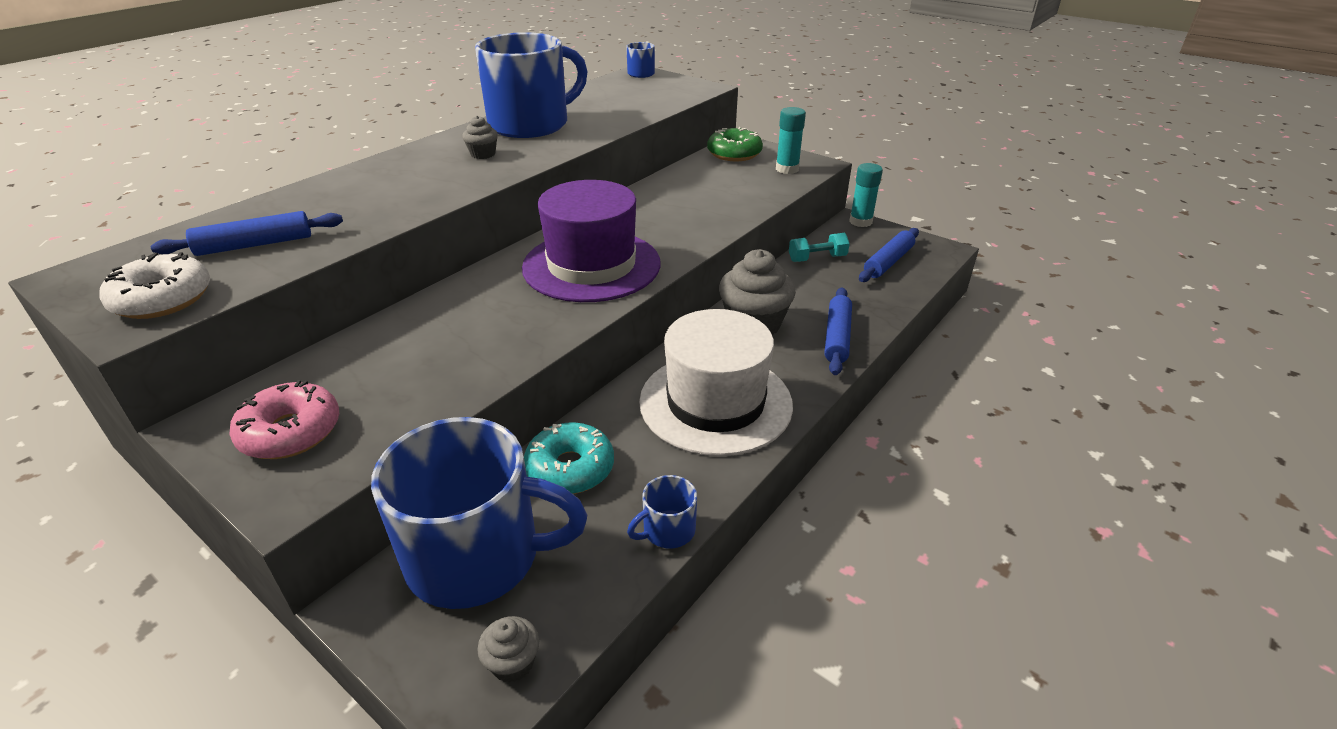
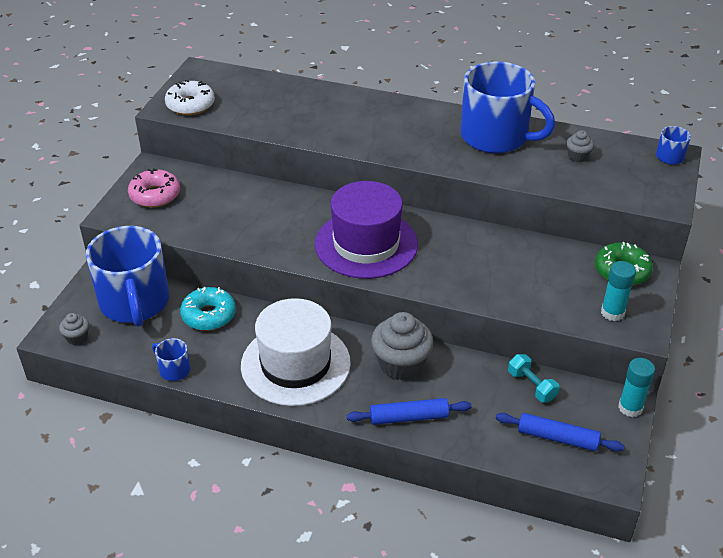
camera: 70 degrees right, 5 degrees up
(255, 245) = (254, 105): blue rolling pin -> none
(483, 154) = (424, 135): grey cupcake -> grey cupcake (577, 156)

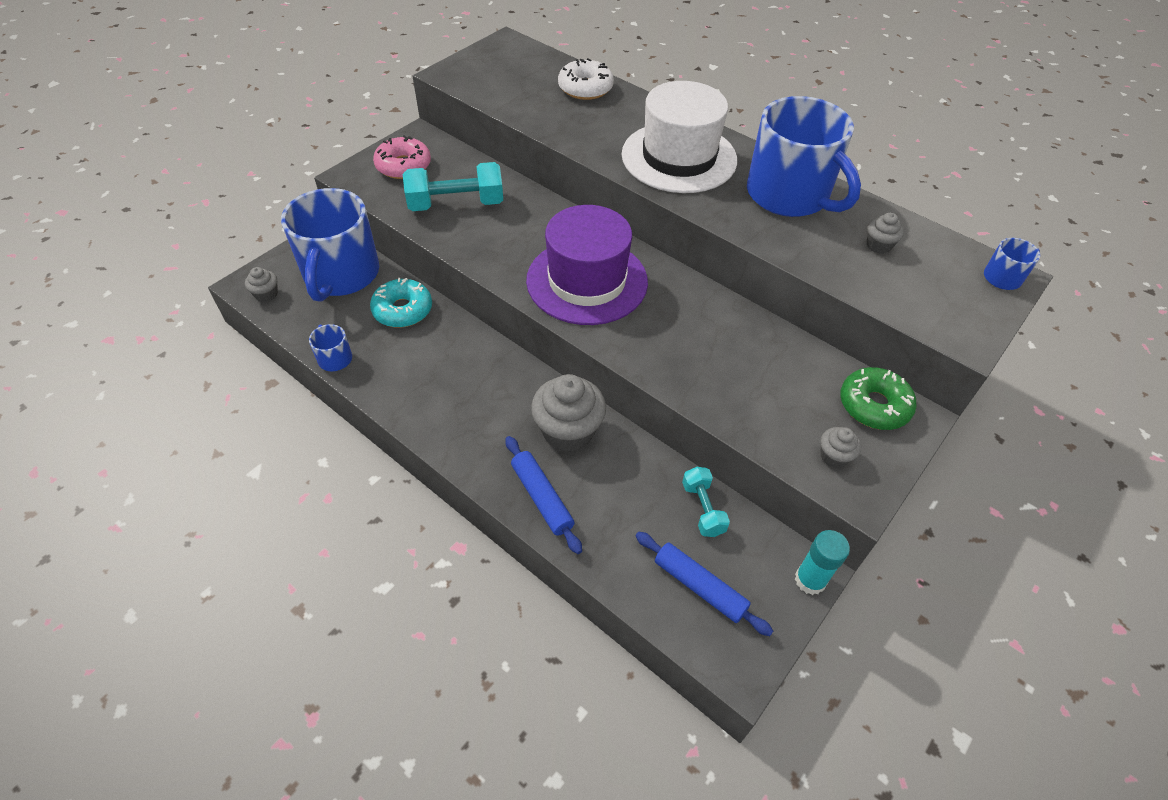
camera: 20 degrees right, 10 degrees up
(190, 105) = (474, 76): white donut -> white donut (585, 88)
(221, 214) = (456, 204): none -> turquoise dumbbell
(295, 364) = (457, 393): white hat -> white hat (679, 157)
(408, 417) = (542, 498): blue rolling pin -> blue rolling pin turned 45 degrees clockwise
(612, 313) = (834, 456): turquoise glue stick -> grey cupcake

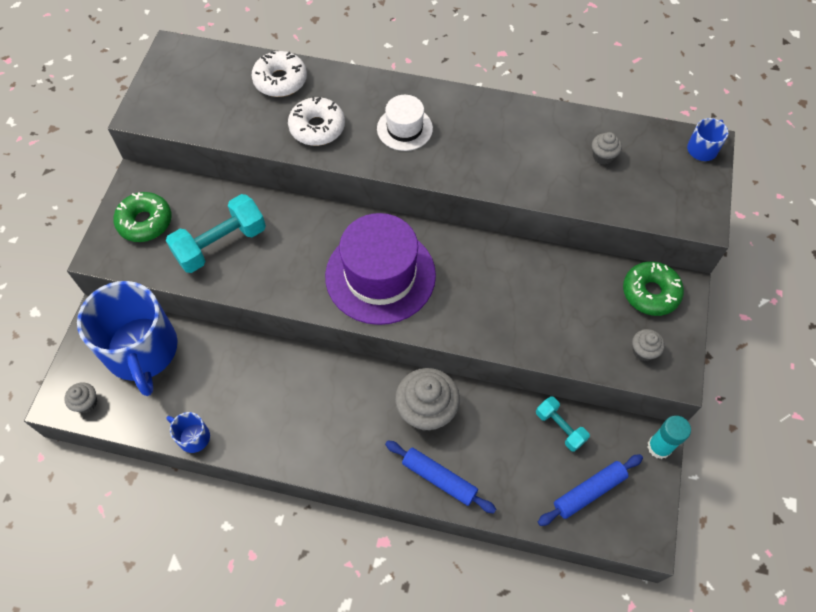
camera: 25 degrees left, 10 degrees up
(403, 166) = (145, 222): pink donut -> green donut
(403, 310) = (222, 361): turquoise donut -> none
(595, 130) = (317, 128): none -> white donut
(679, 157) = (404, 128): white hat -> white hat, size x0.52
(699, 587) = (589, 492): blue rolling pin -> blue rolling pin turned 45 degrees counterclockwise
(789, 195) = (513, 133): blue mug -> none

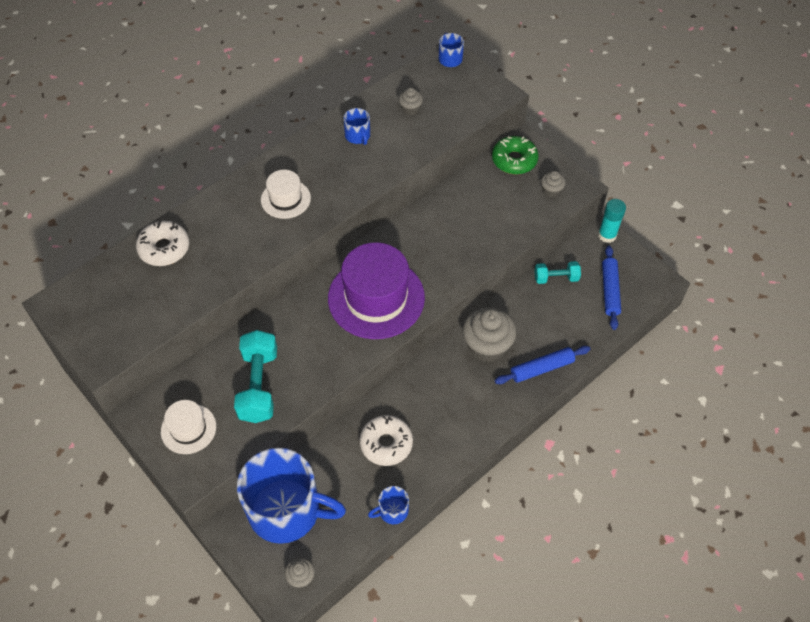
camera: 55 degrees left, 5 degrees down
(145, 222) = (188, 429): green donut -> white hat
(317, 128) = (233, 250): white donut -> white donut (386, 444)
(528, 136) = (358, 136): none -> blue mug

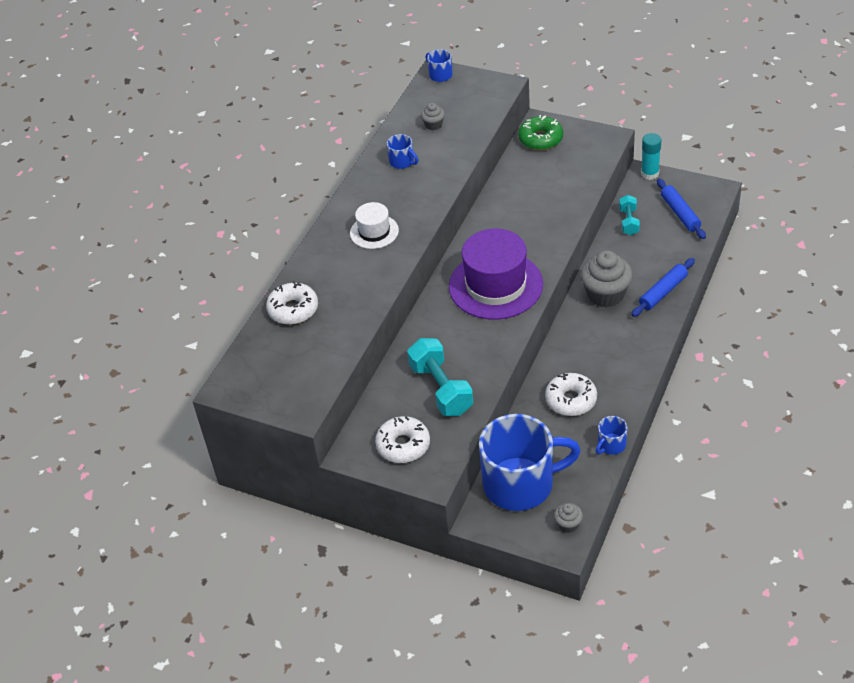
camera: 20 degrees left, 10 degrees down
(188, 429) = (403, 445): white hat -> white donut
(551, 190) = (588, 149): grey cupcake -> none
(556, 278) = (629, 222): turquoise dumbbell -> turquoise dumbbell turned 60 degrees counterclockwise

